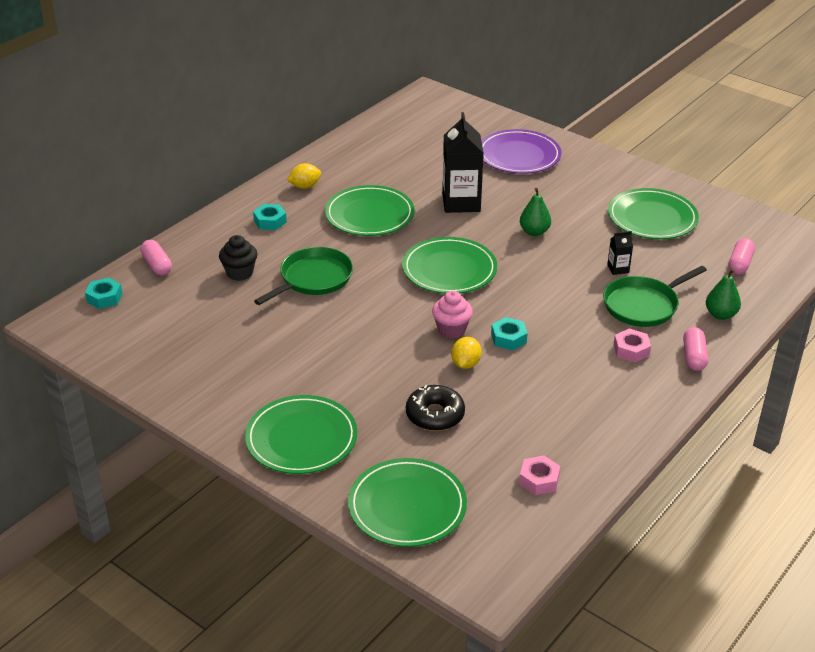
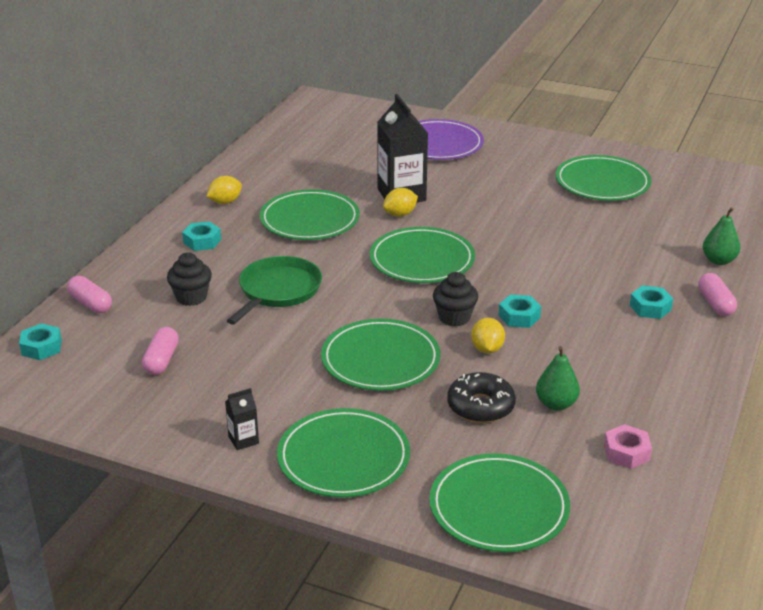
camera: 15 degrees left, 5 degrees down
(370, 357) = (380, 359): none -> green plate
(451, 222) = (400, 214): none -> yellow lemon
(451, 329) = (454, 317): pink cupcake -> black cupcake
(534, 232) = (491, 211): green pear -> green pear (556, 404)
(618, 269) = (594, 234): black carton -> black carton (243, 440)
(631, 350) = (650, 307): pink nut -> turquoise nut
(643, 305) = (638, 263): green pan -> none
(740, 264) = (710, 212): pink capsule -> pink capsule (161, 360)

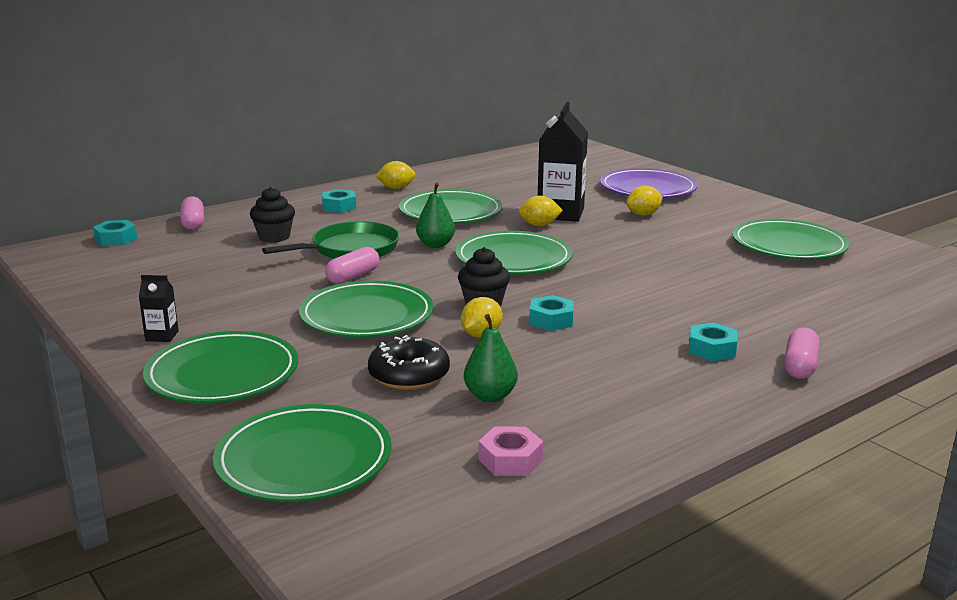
camera: 30 degrees right, 10 degrees down
(161, 360) = (186, 268): pink capsule -> pink capsule (353, 277)
(466, 177) = (643, 214): none -> yellow lemon
(718, 260) = (853, 332): green pear -> green pear (435, 245)

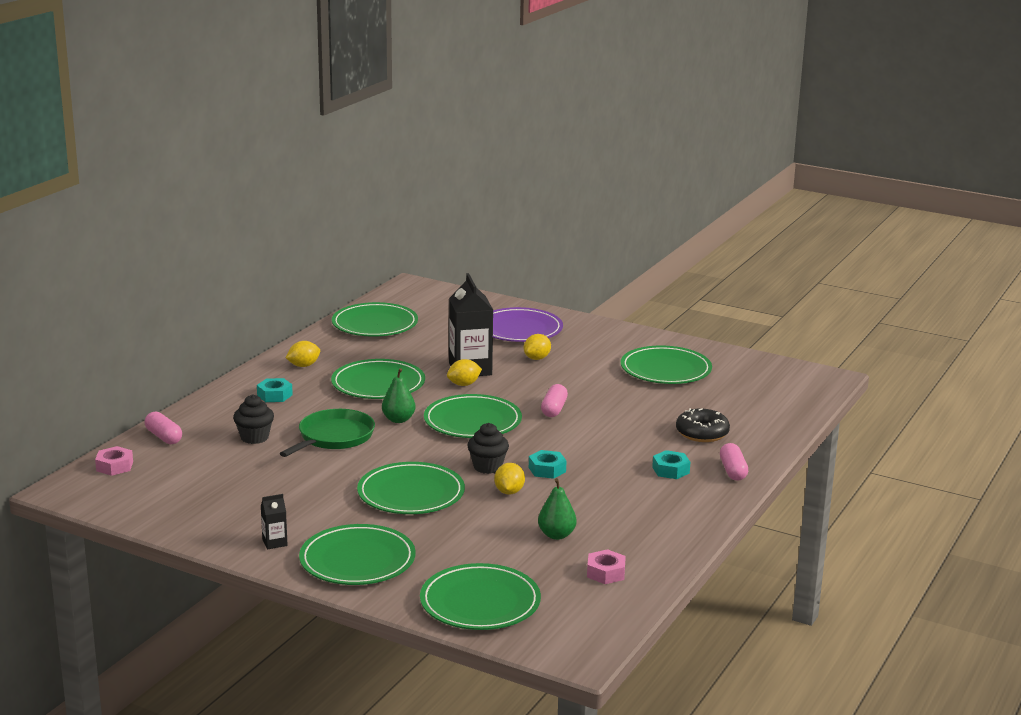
camera: 25 degrees left, 0 degrees up
(116, 239) = (114, 466): turquoise nut -> pink nut
(353, 277) = (364, 462): pink capsule -> pink capsule (554, 409)
(409, 375) = (489, 532): black donut -> black donut (702, 433)
(503, 167) = (375, 324): none -> green plate

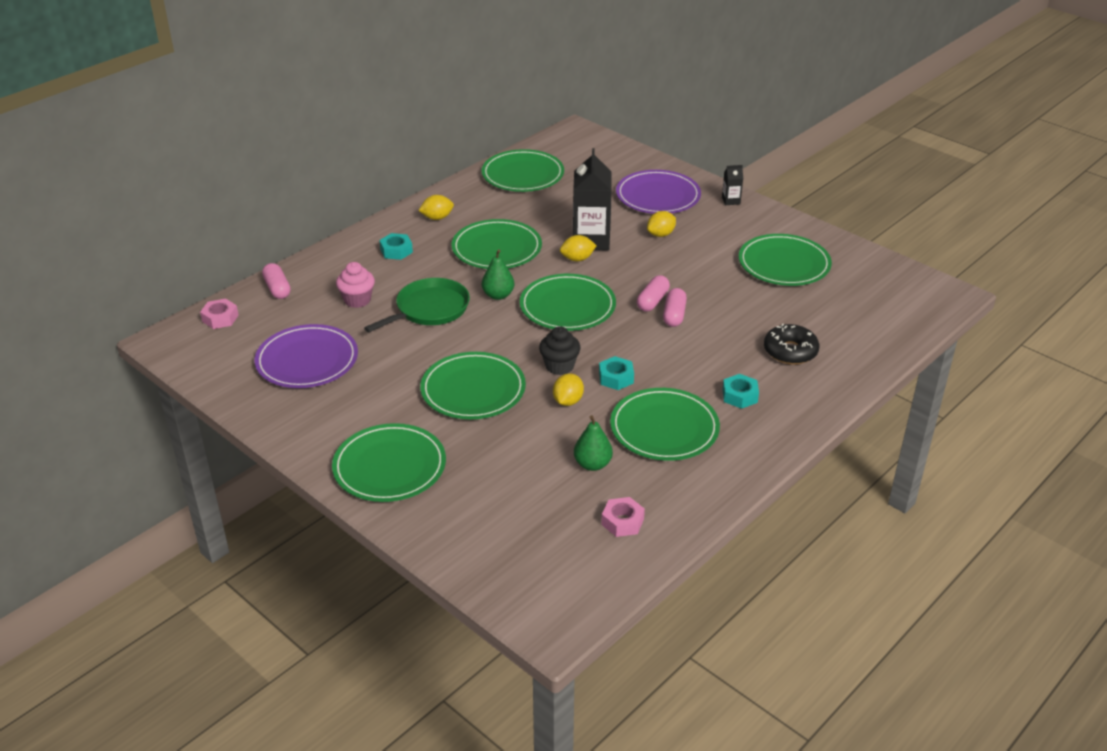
camera: 15 degrees right, 15 degrees up
(227, 489) = (307, 360): none -> purple plate
(254, 437) = (357, 300): black cupcake -> pink cupcake
(274, 542) = (323, 432): black carton -> black carton (731, 201)
(480, 602) = (484, 540): green plate -> green plate (664, 428)
(733, 471) = (803, 406): pink capsule -> pink capsule (674, 315)

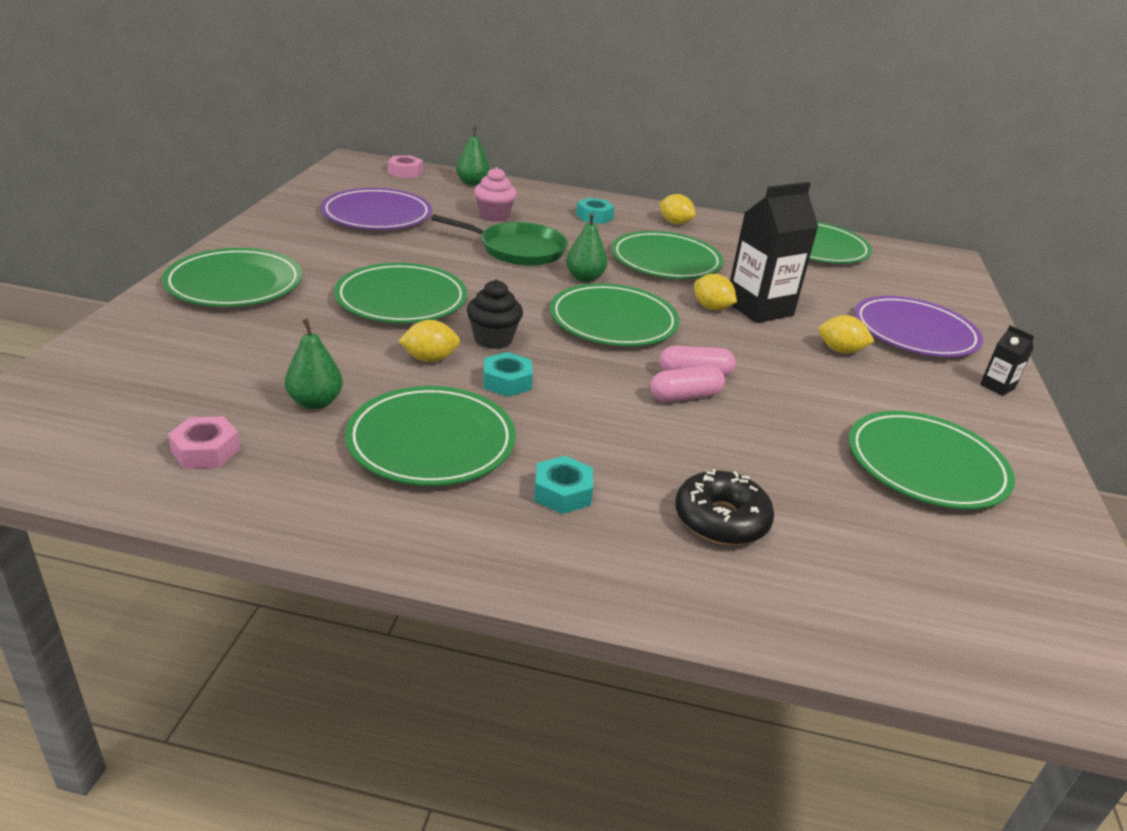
camera: 55 degrees right, 5 degrees down
(277, 289) = (472, 183): pink capsule -> green pear

